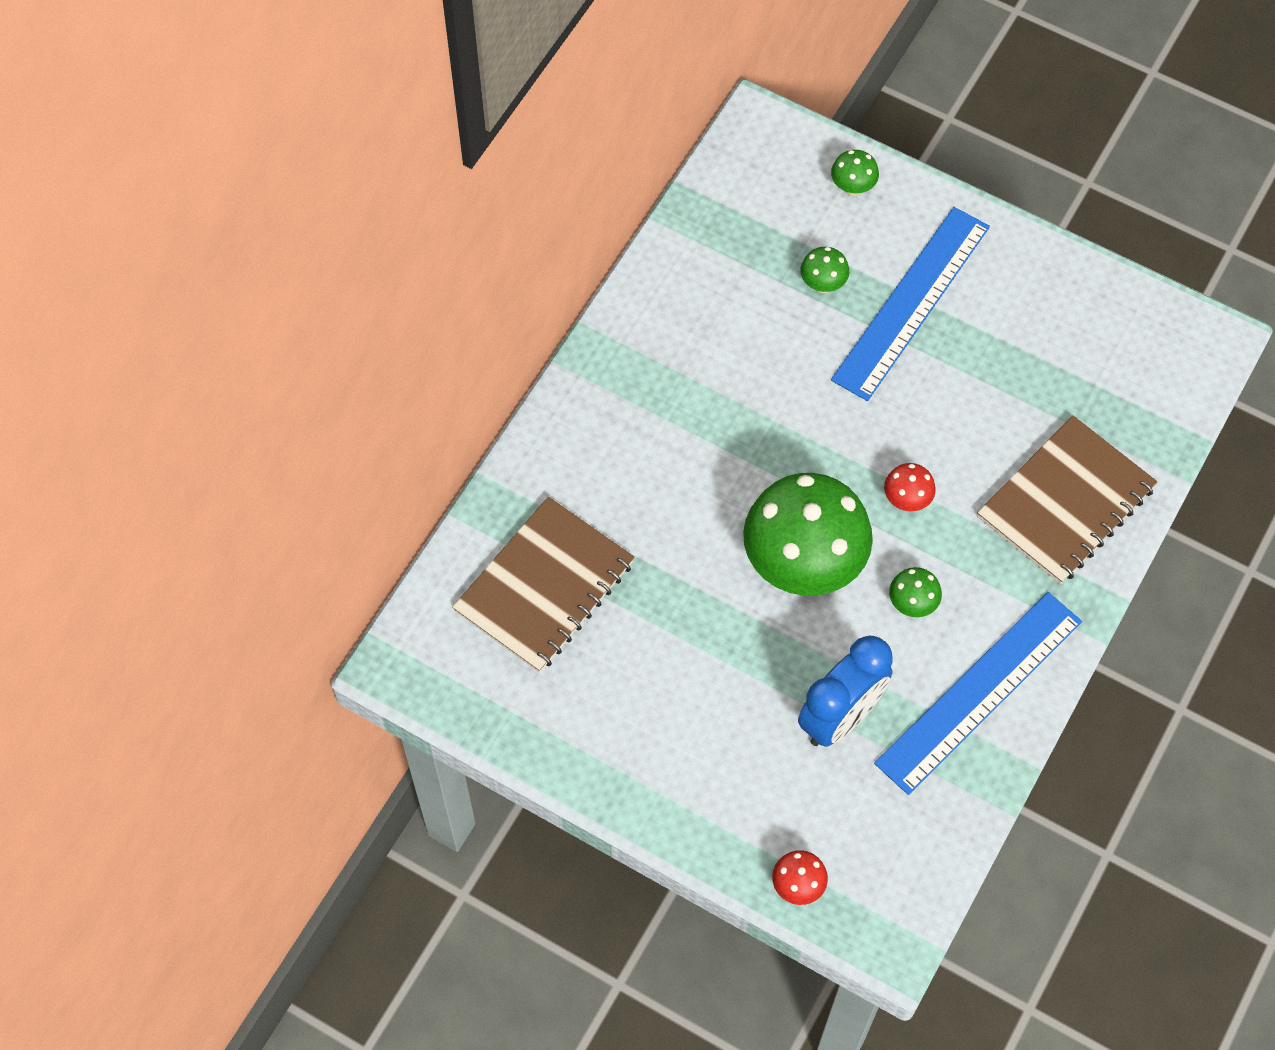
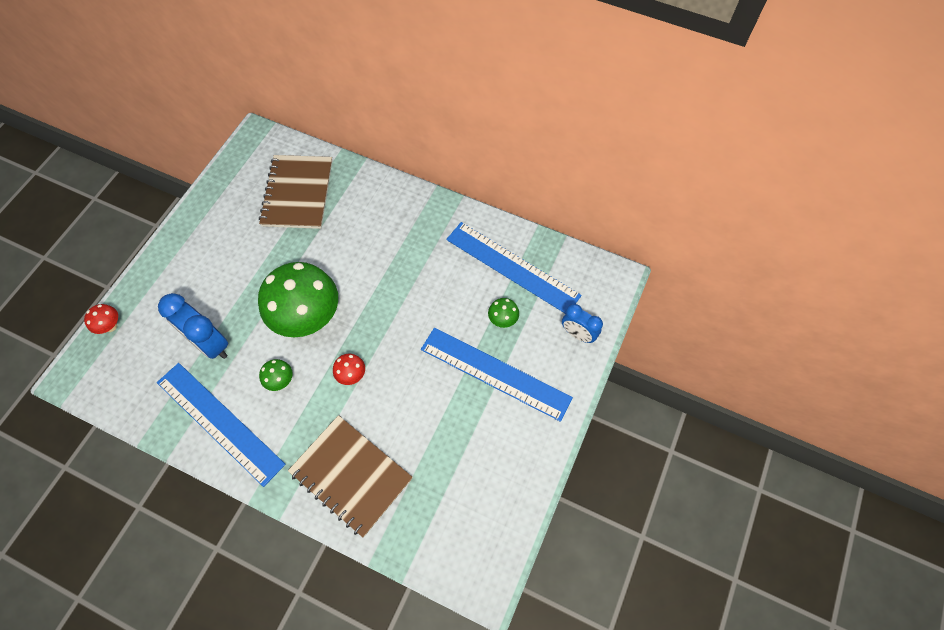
camera: 85 degrees right, 0 degrees up
(544, 587) = (297, 193): brown notebook -> brown notebook turned 60 degrees clockwise
(728, 262) = (512, 267): none -> blue ruler
(852, 187) = (578, 334): green mushroom -> blue clock

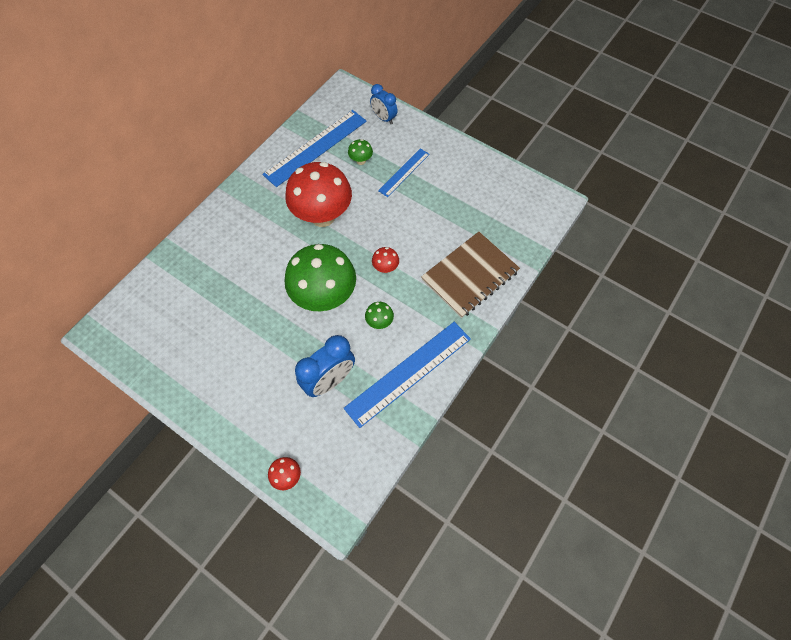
camera: 80 degrees left, 0 degrees up
(297, 193) = (185, 297): brown notebook -> none
(414, 295) = (322, 216): none -> red mushroom
(495, 373) = (404, 172): blue ruler -> blue ruler, size x0.56
(578, 334) = (384, 118): blue clock -> blue clock turned 90 degrees clockwise

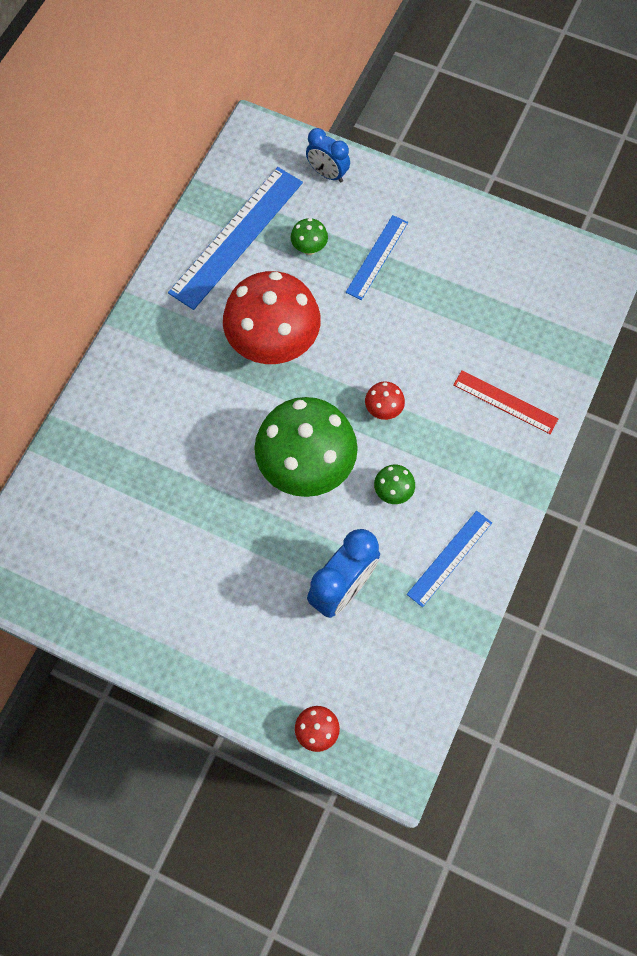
camera: 10 degrees left, 5 degrees up
(408, 373) = (449, 558): blue ruler -> blue ruler, size x0.56
(470, 275) = (505, 402): brown notebook -> red ruler

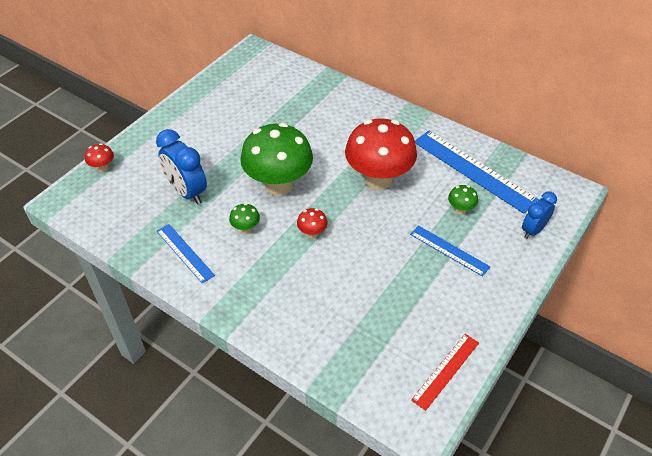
camera: 100 degrees right, 20 degrees down
(505, 402) = (300, 313): red ruler -> red ruler (446, 371)

